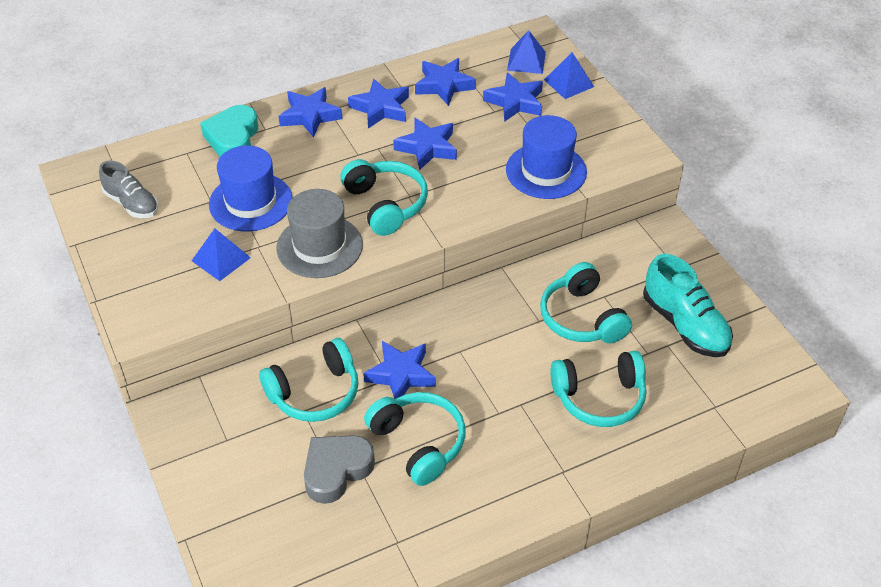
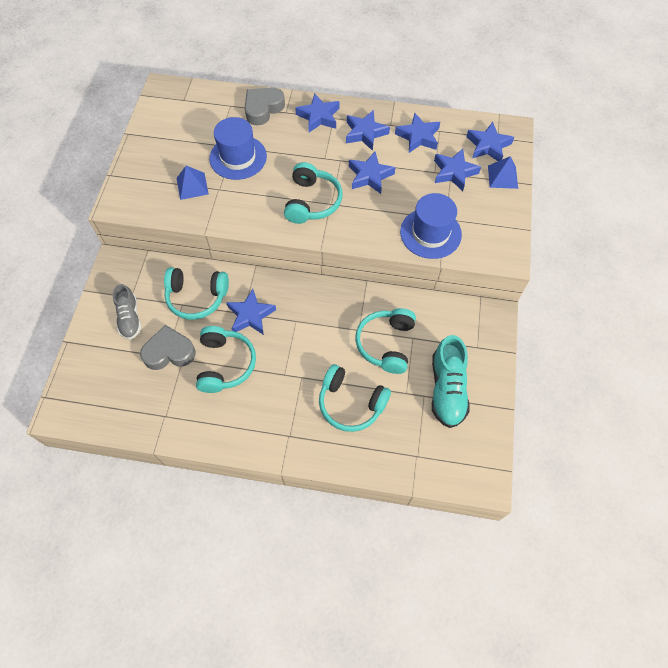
camera: 35 degrees right, 15 degrees up
(132, 203) = (175, 123): grey shoe -> grey shoe (130, 318)
(233, 138) = (263, 109): turquoise heart -> grey heart
(319, 246) = (251, 208): grey hat -> none
(526, 61) = (488, 146): blue pyramid -> blue star

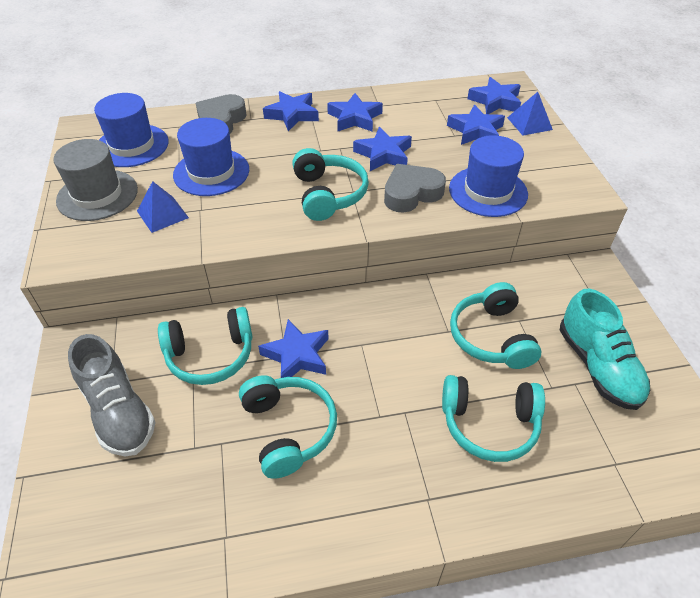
camera: 20 degrees left, 15 degrees down
(130, 318) = (118, 411): grey shoe -> grey shoe, size x1.51
(154, 156) = (97, 195): none -> grey hat
(169, 352) = (197, 439): grey heart -> grey heart (411, 193)
(191, 116) = (132, 146): none -> blue hat
(418, 137) = (416, 109): blue star -> none

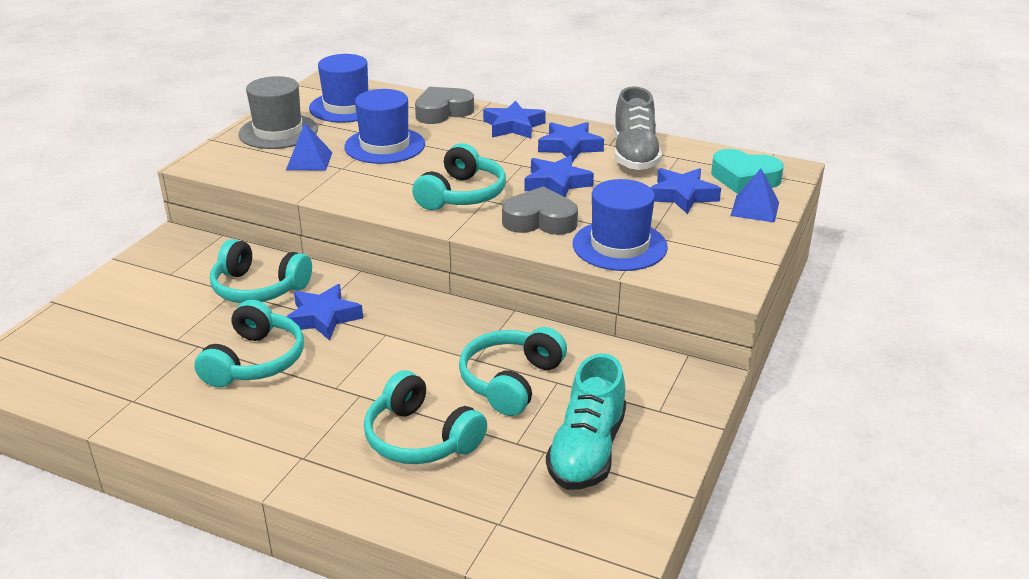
camera: 35 degrees right, 15 degrees down
(118, 411) = (154, 293): grey shoe -> grey shoe (634, 155)
(495, 101) = (744, 179): blue star -> turquoise heart

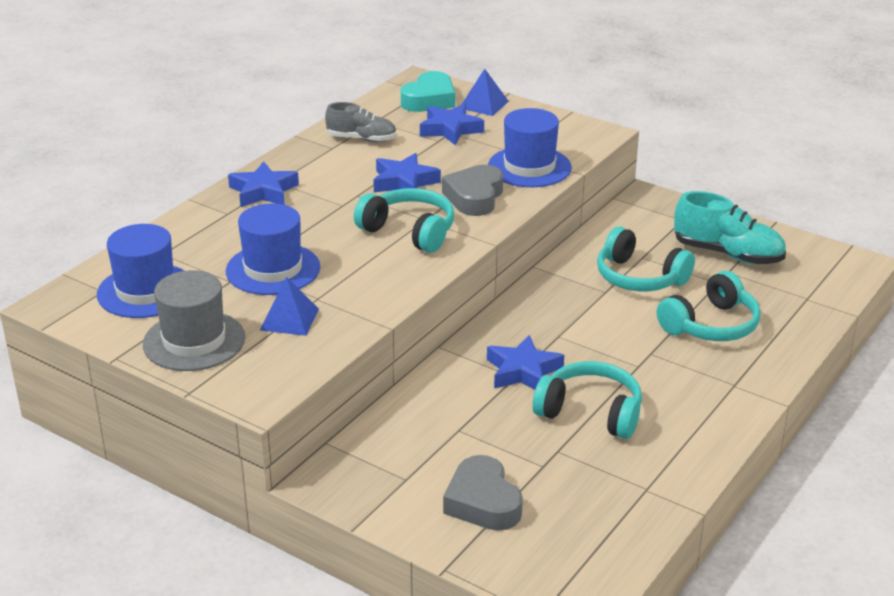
camera: 80 degrees left, 0 degrees up
(258, 288) = (456, 413): turquoise headphones -> none
(443, 112) = (200, 229): grey heart -> grey heart (483, 502)
(570, 147) = (328, 167): blue star -> none
(634, 155) = (362, 139): grey shoe -> grey shoe, size x0.66

